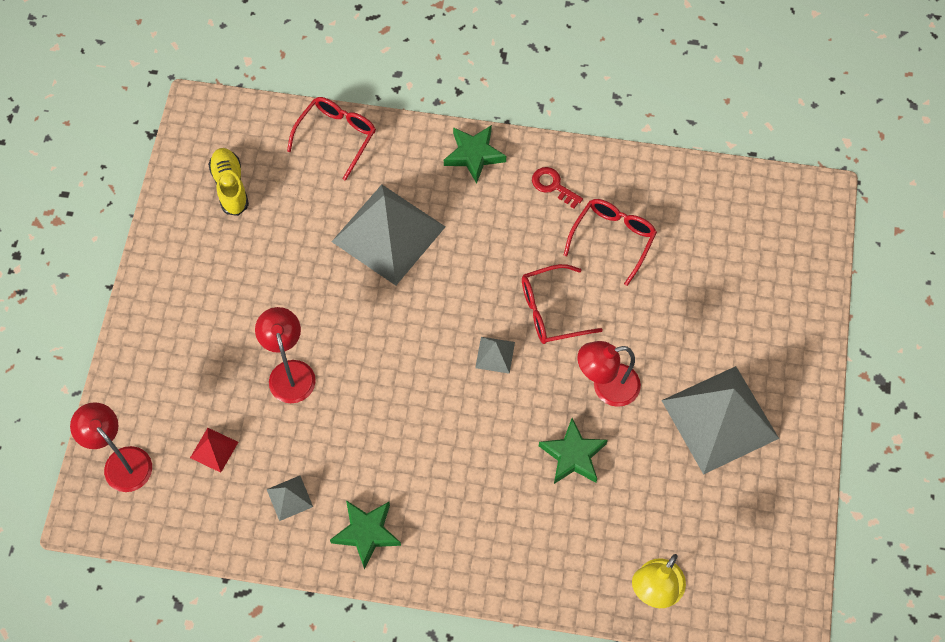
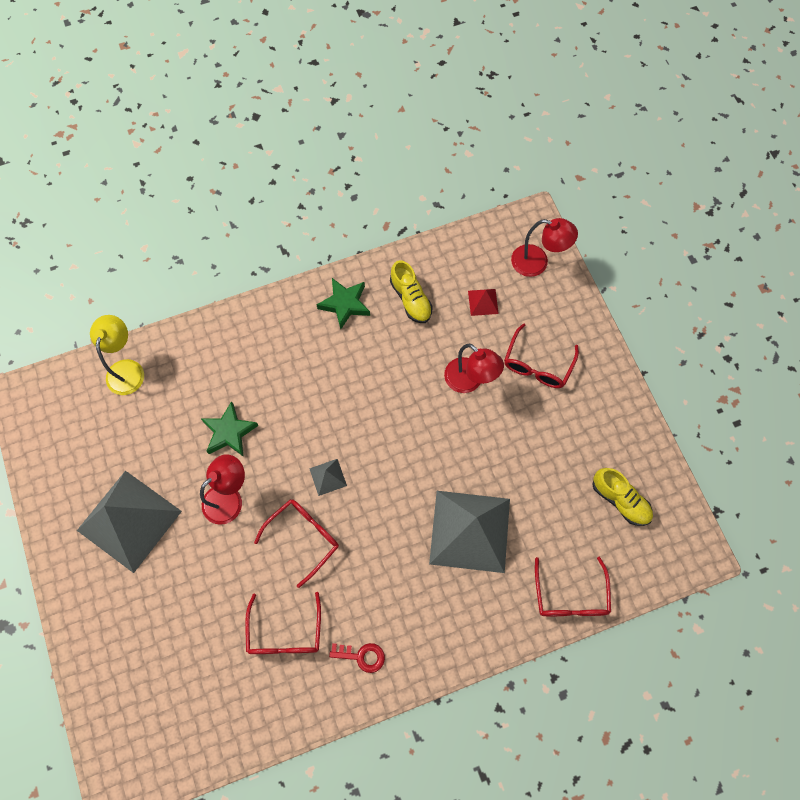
camera: 150 degrees right, 5 degrees up
(208, 351) = (537, 364): none -> red glasses
(289, 498) = (411, 299): grey pyramid -> yellow shoe
(474, 155) = (445, 647): green star -> none

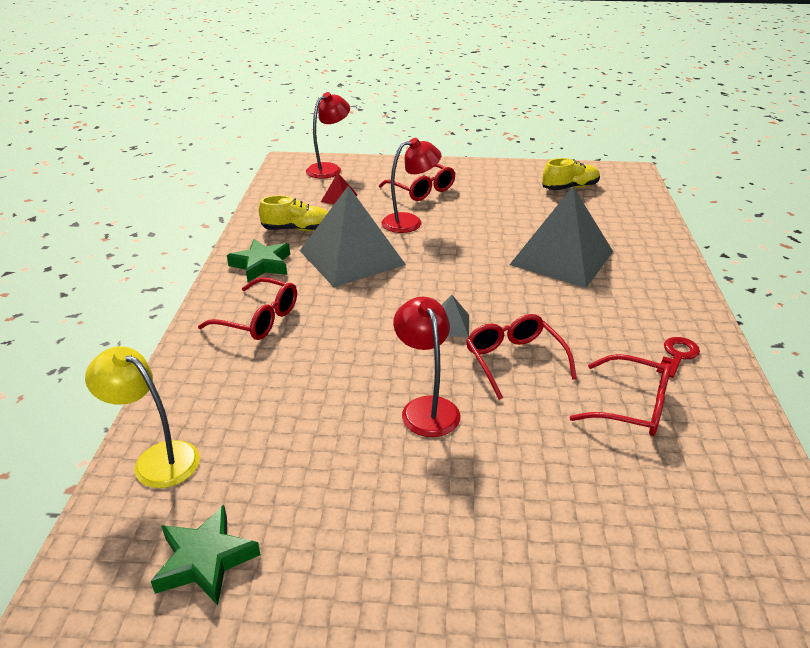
camera: 65 degrees left, 35 degrees down
(129, 520) = (395, 522): grey pyramid -> grey pyramid (352, 257)
(229, 432) = (337, 384): green star -> green star (205, 560)
(570, 595) = (647, 227): red glasses -> red glasses (258, 319)

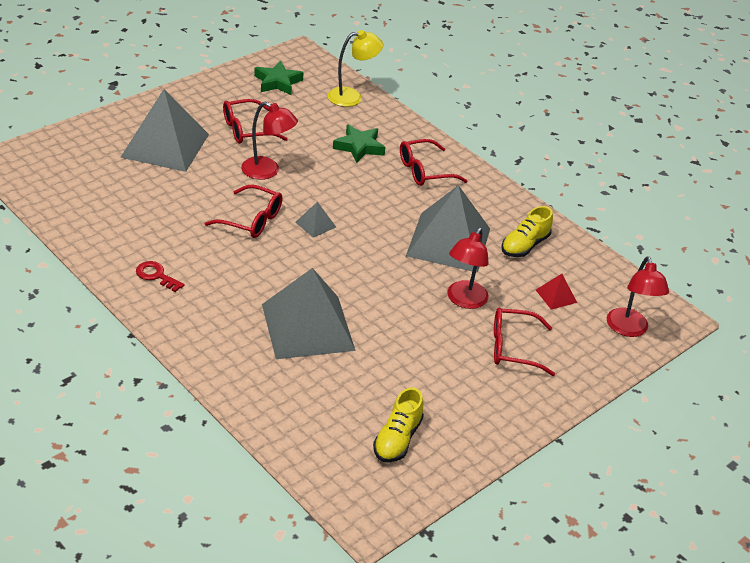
camera: 130 degrees right, 5 degrees up
(261, 265) = (490, 204): green star -> green star (359, 147)
(526, 530) = (165, 145): none -> grey pyramid
(630, 406) = (161, 225): red glasses -> red glasses (247, 130)
(677, 355) = (156, 275): red key -> red key turned 135 degrees clockwise

